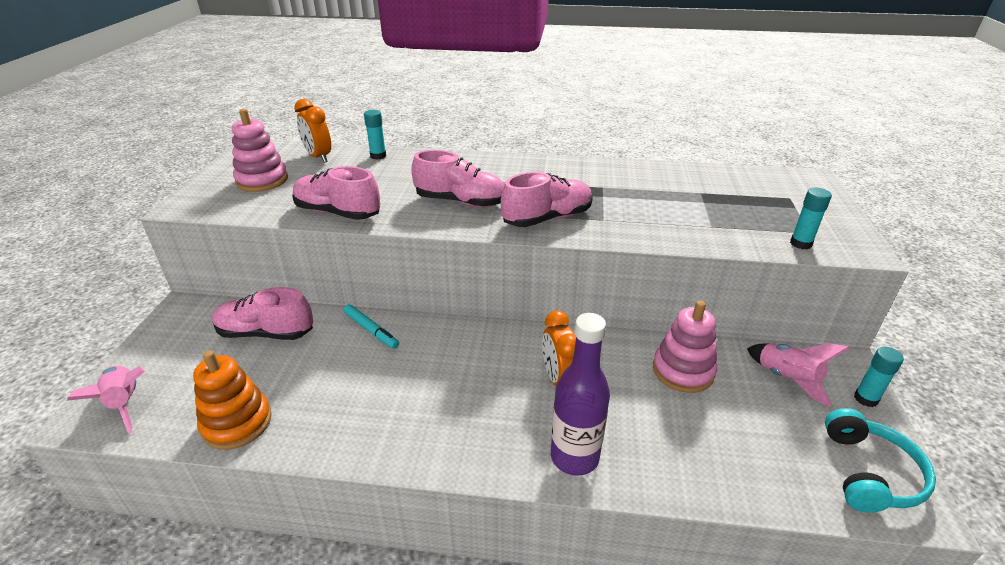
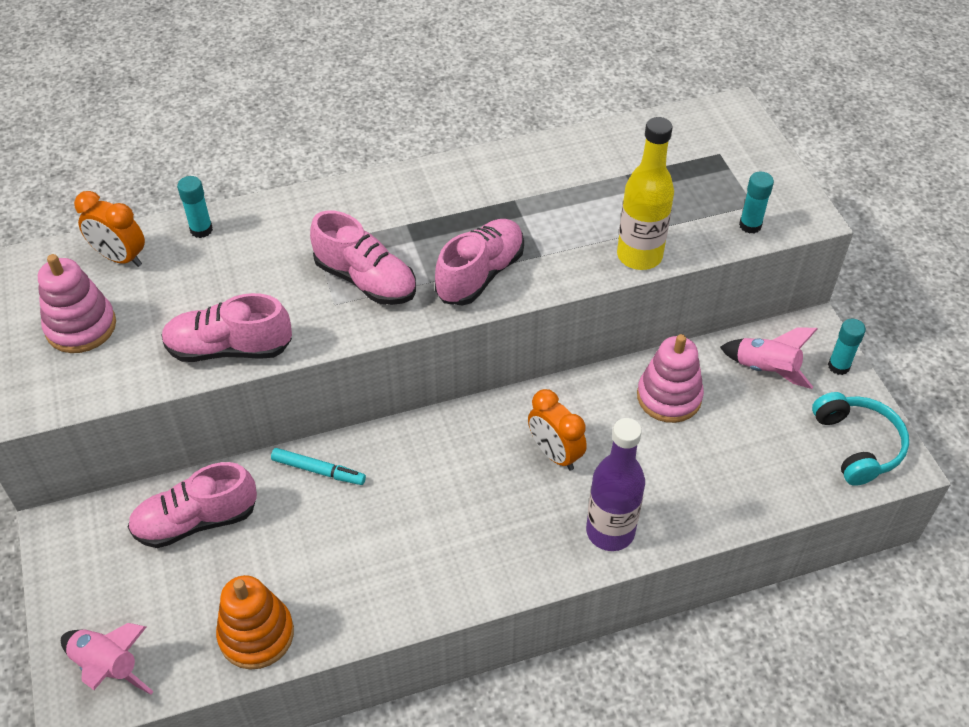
camera: 25 degrees left, 15 degrees up
(461, 202) = (366, 280): pink shoe -> pink shoe turned 45 degrees clockwise
(687, 238) = (639, 256): none -> yellow bottle

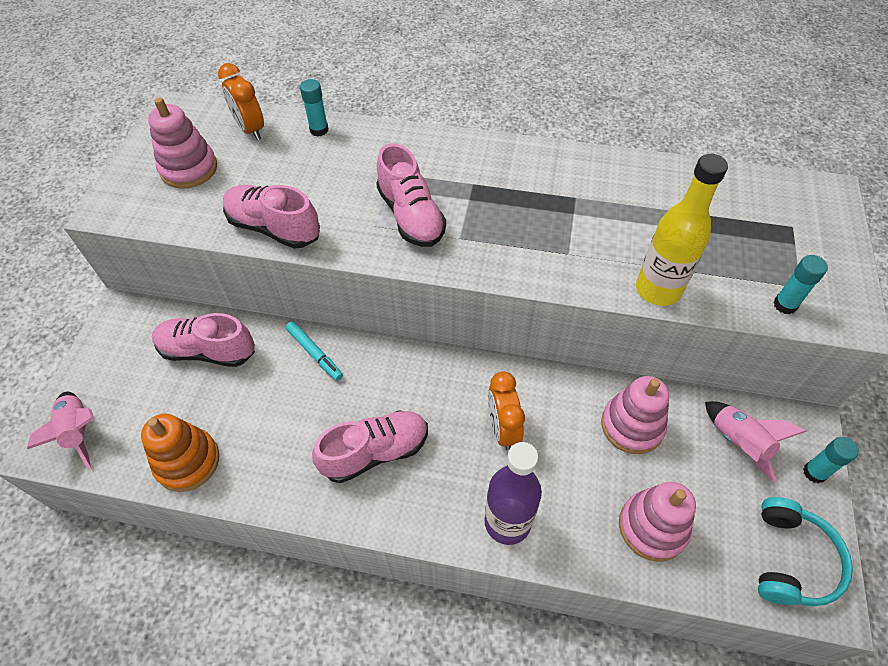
camera: 30 degrees right, 5 degrees up
(480, 274) = (505, 249): pink shoe -> pink shoe (375, 452)
(735, 474) = (652, 527): none -> pink stacking toy

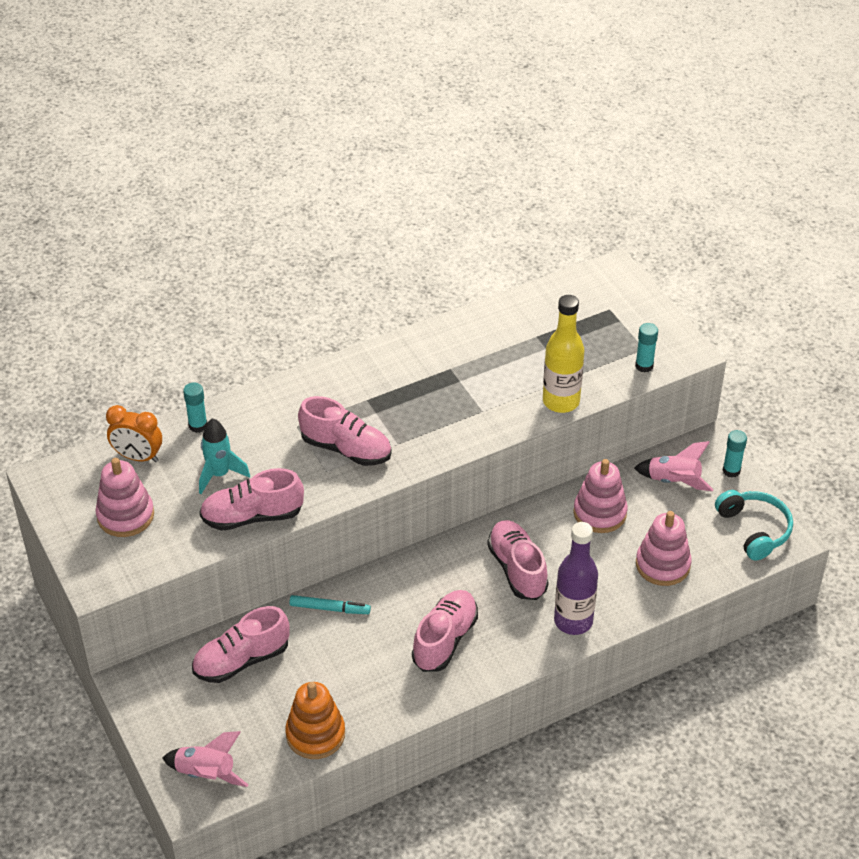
camera: 40 degrees left, 10 degrees down
(290, 177) = (219, 474): none -> turquoise rocket
(502, 428) = (517, 569): orange clock -> pink shoe

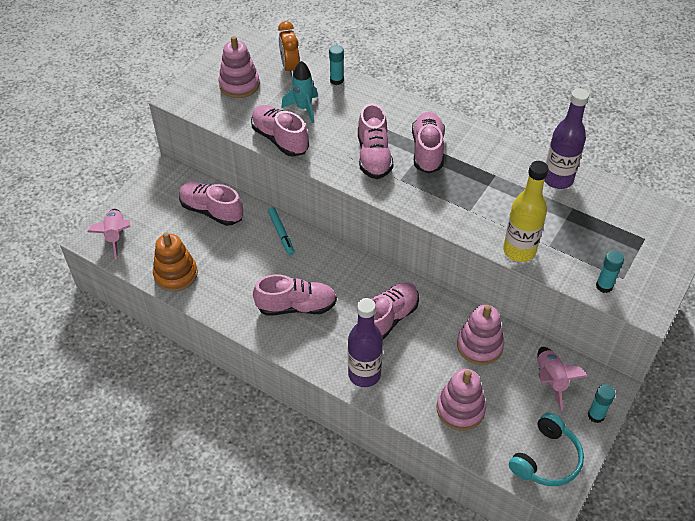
camera: 60 degrees right, 5 degrees up
(374, 402) = (427, 151): none -> pink shoe
(492, 327) = (557, 179): none -> purple bottle

